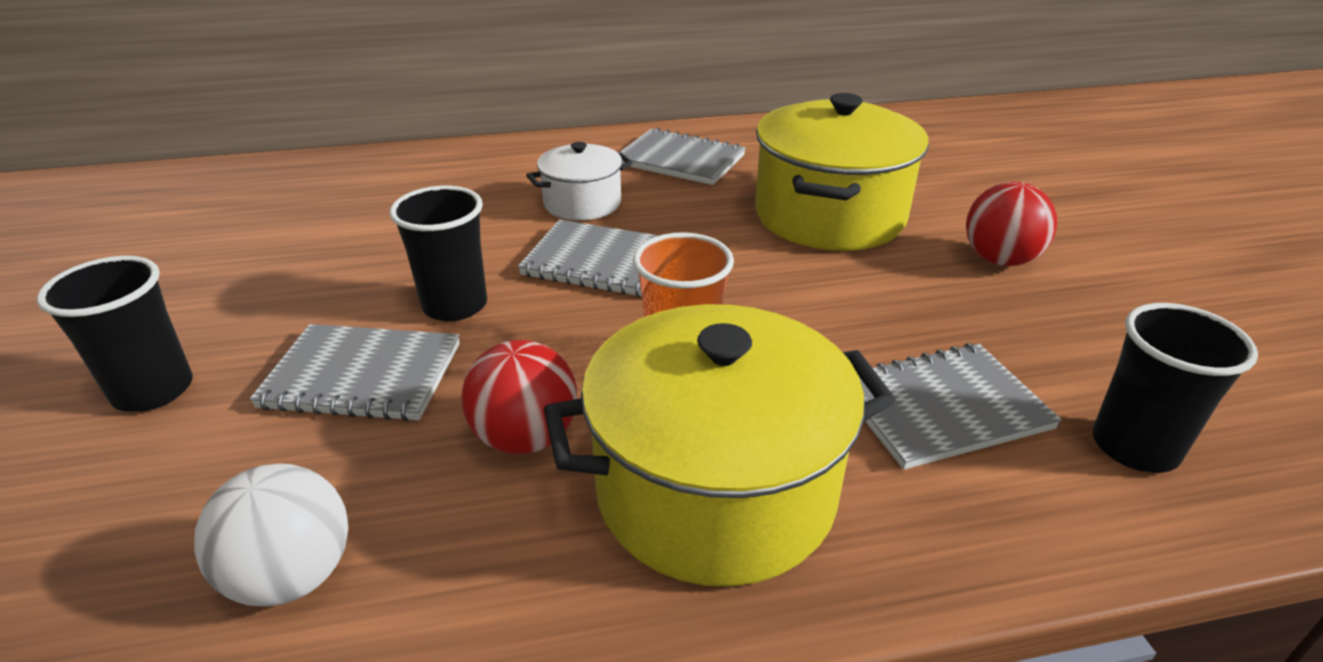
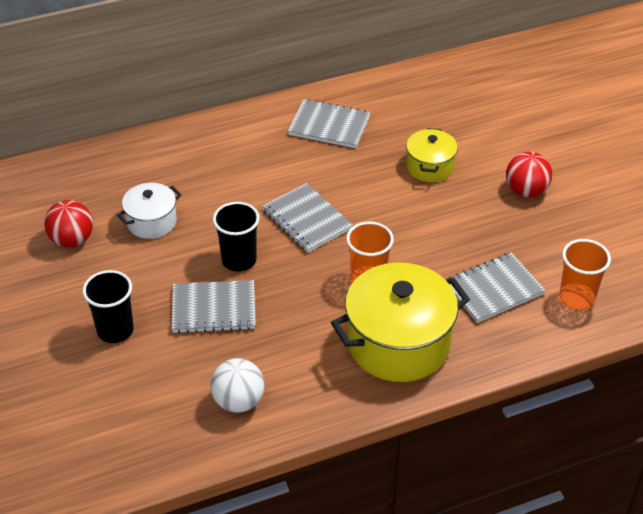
camera: 10 degrees left, 10 degrees up
(526, 437) = (307, 330): red ball -> red ball (72, 240)
(582, 203) = (280, 174): white pot -> white pot (151, 222)
(601, 262) = (307, 219): grey notebook -> grey notebook turned 45 degrees clockwise
(829, 216) = (430, 167): yellow pot -> yellow pot, size x0.53
(1134, 447) = (576, 298): black cup -> orange cup

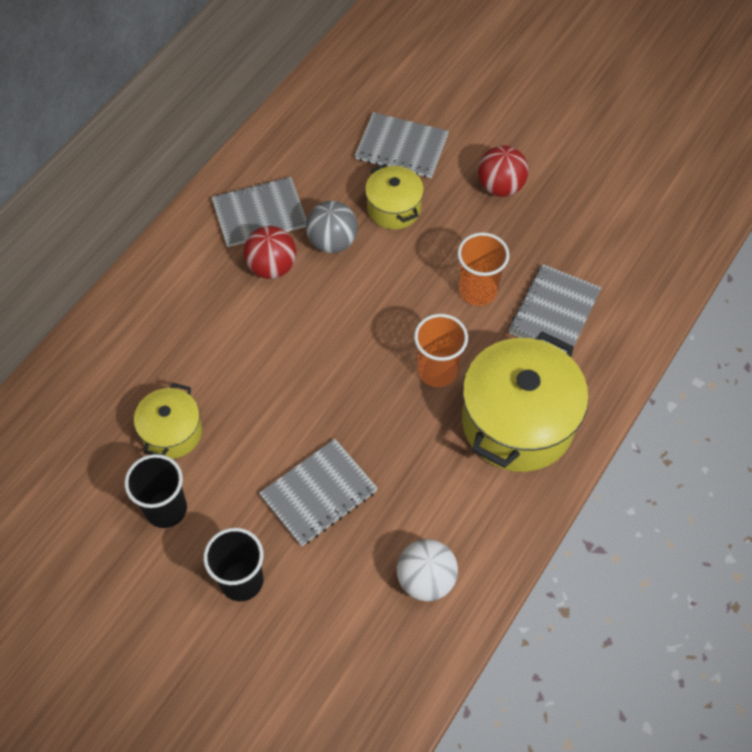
camera: 35 degrees left, 15 degrees up
(72, 240) = (105, 505): red ball -> red ball (272, 267)
(151, 222) = (172, 432): white pot -> yellow pot
(239, 260) = (298, 423): black cup -> black cup (166, 509)
(307, 219) = (326, 337): grey notebook -> grey notebook (401, 147)
(365, 166) = (332, 242): none -> grey ball
(576, 298) = (629, 279): orange cup -> orange cup (477, 291)

